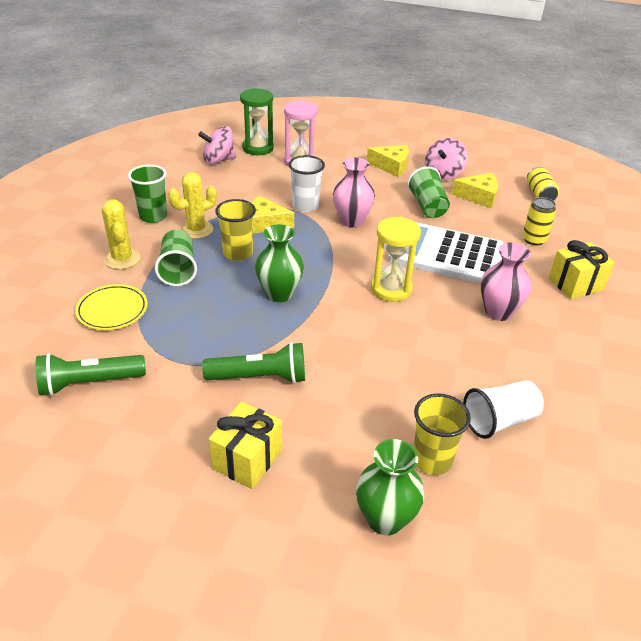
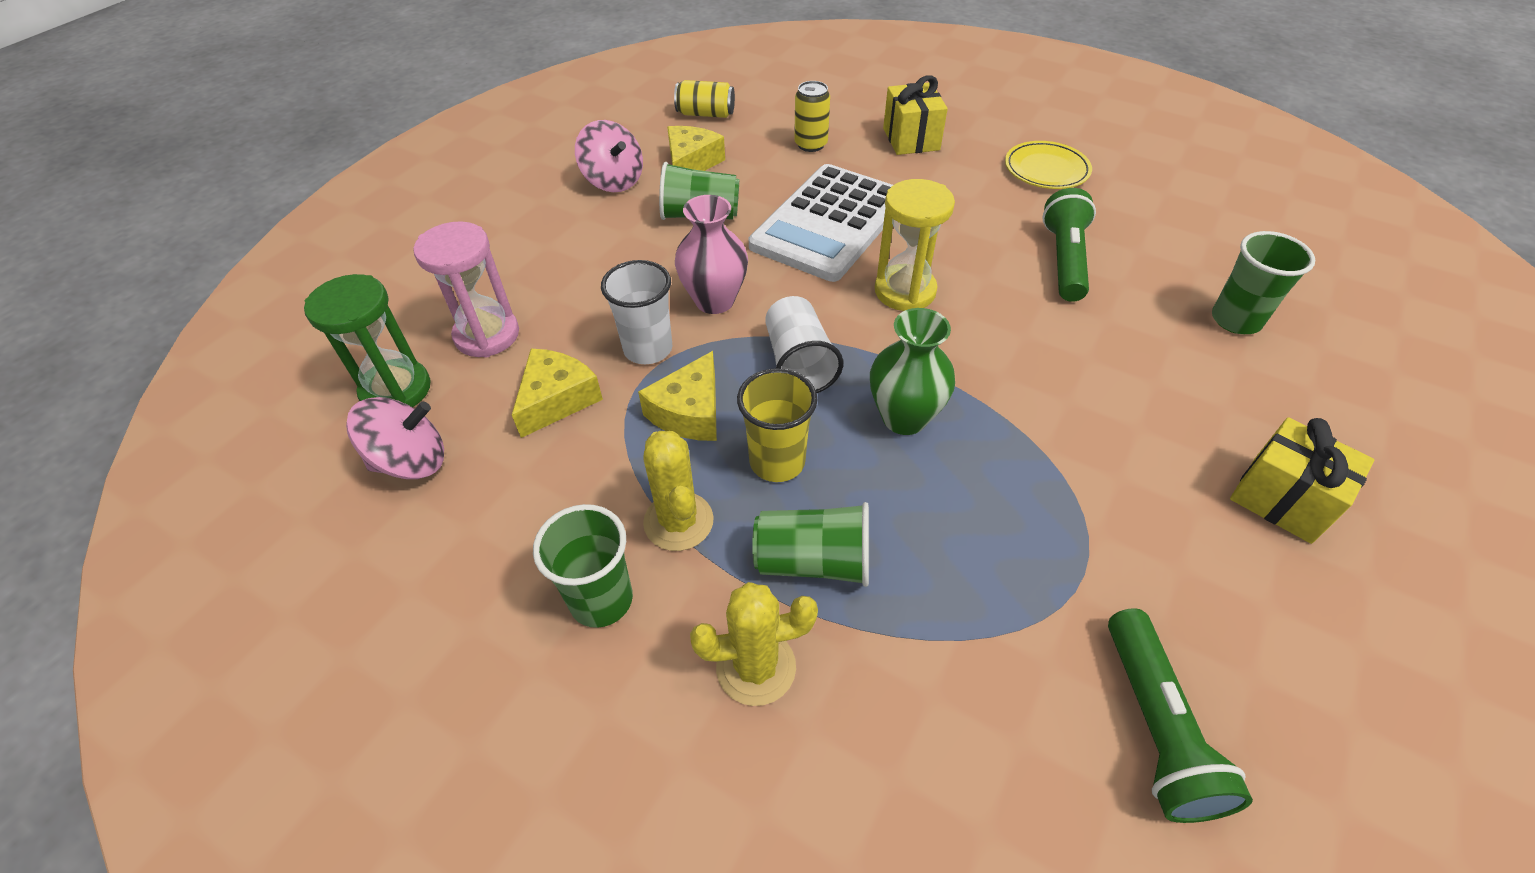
camera: 75 degrees left, 10 degrees up
(112, 310) = (936, 687): yellow plate -> yellow plate (1046, 170)
(218, 160) = (411, 461): pink spinning top -> pink spinning top turned 105 degrees counterclockwise
(260, 377) = (1111, 466): green flashlight -> green flashlight (1064, 260)
(385, 519) = (1339, 377): green vase -> none
(391, 166) = (564, 227): yellow cheese -> yellow cheese (557, 399)
(432, 460) = (1235, 320): yellow cup -> green cup
(498, 312) = (961, 208): pink vase -> none
(499, 421) = (1159, 254): white cup -> white cup (799, 363)

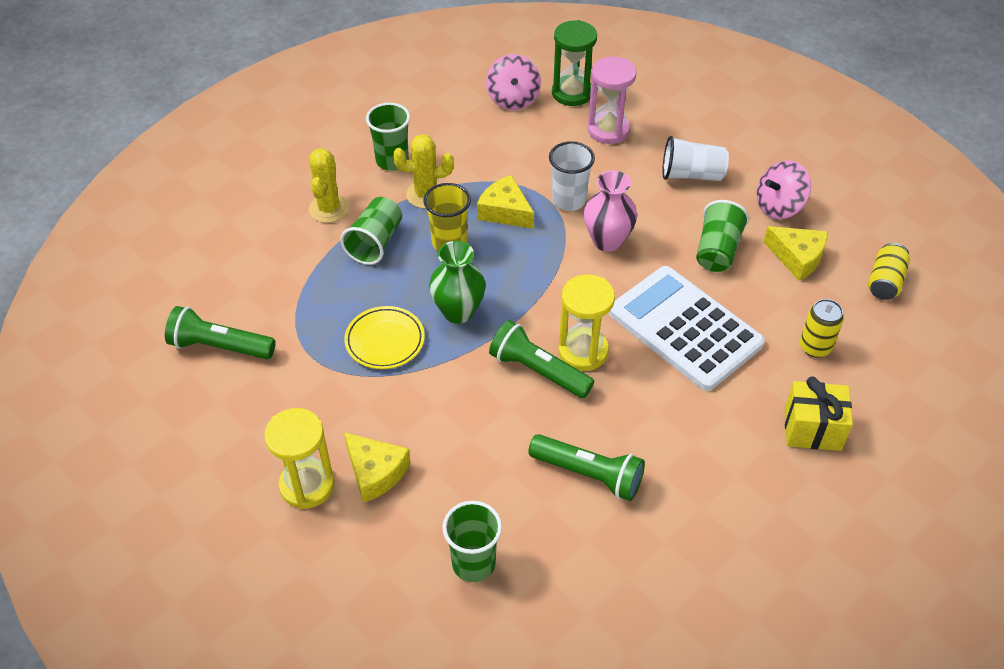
camera: 105 degrees right, 0 degrees up
(557, 399) = (538, 156): yellow cheese -> yellow cheese (375, 472)
(799, 363) = (527, 271): white cup -> white cup (691, 175)
(955, 322) = (538, 370): none -> green flashlight
(1046, 170) = (732, 524): yellow plate -> yellow plate (385, 340)
(1281, 499) = (307, 485): yellow gift -> yellow hourglass

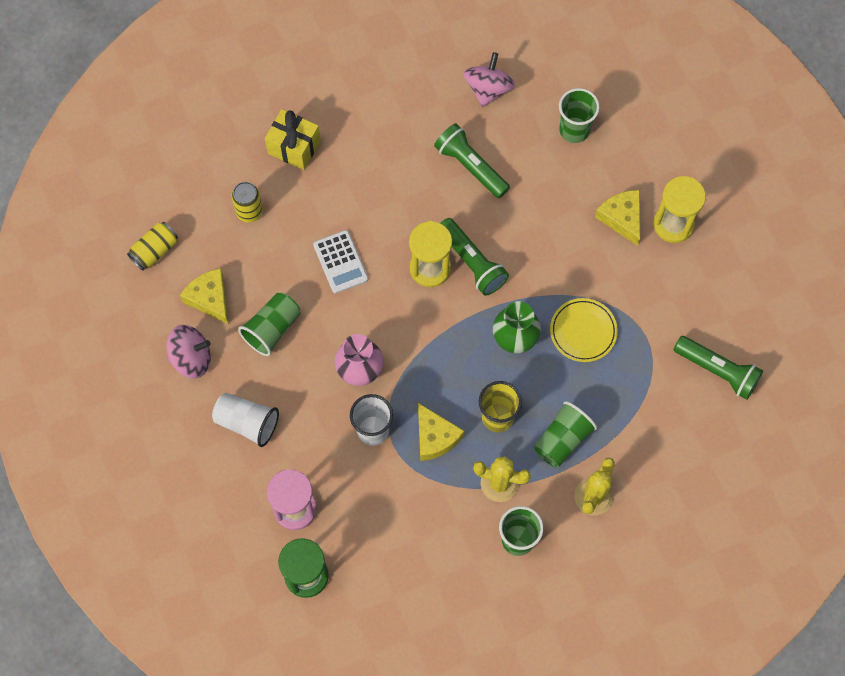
camera: 160 degrees left, 20 degrees up
(513, 99) = (369, 588): pink spinning top -> pink spinning top (488, 89)
(684, 328) = (340, 262): white calculator -> white calculator, size x0.51

